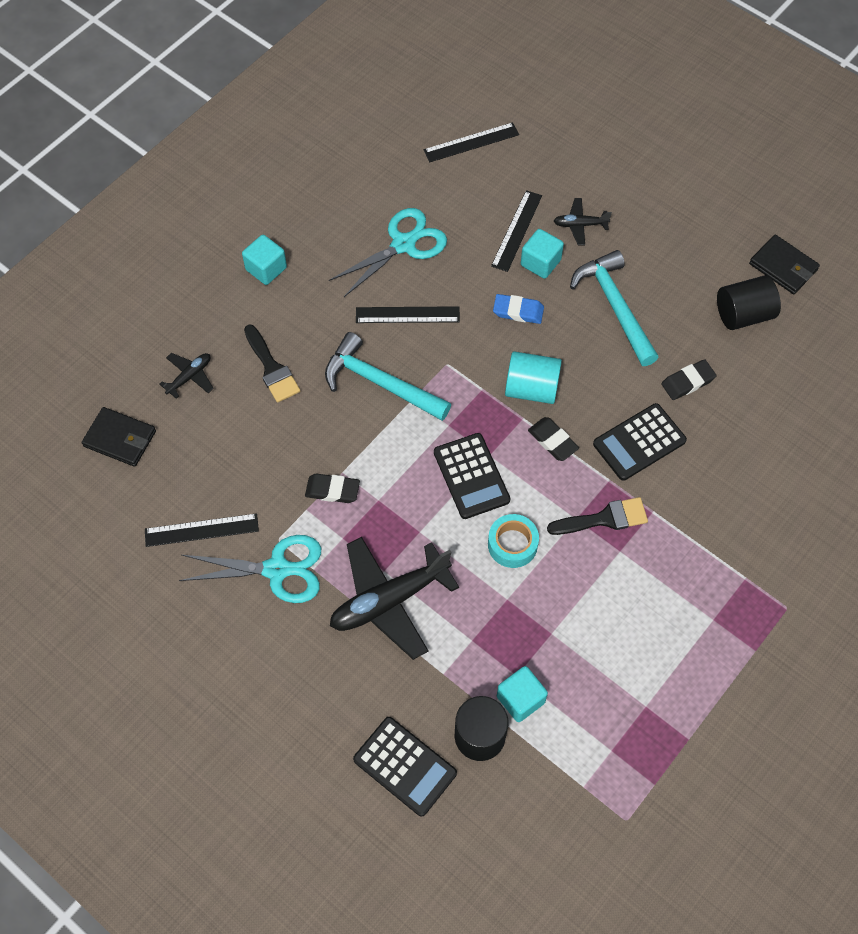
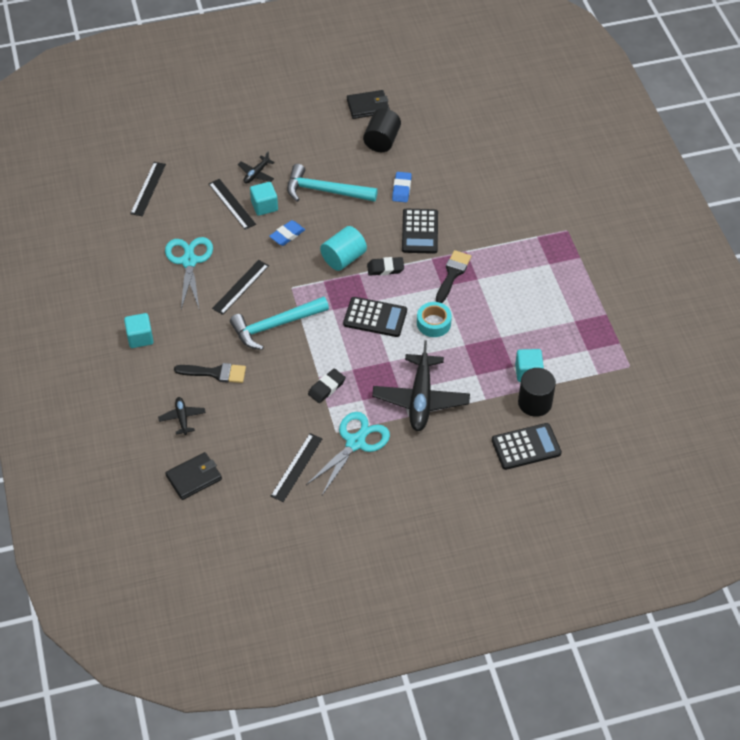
camera: 55 degrees left, 10 degrees down
(687, 382) = (401, 189): black eraser -> blue eraser

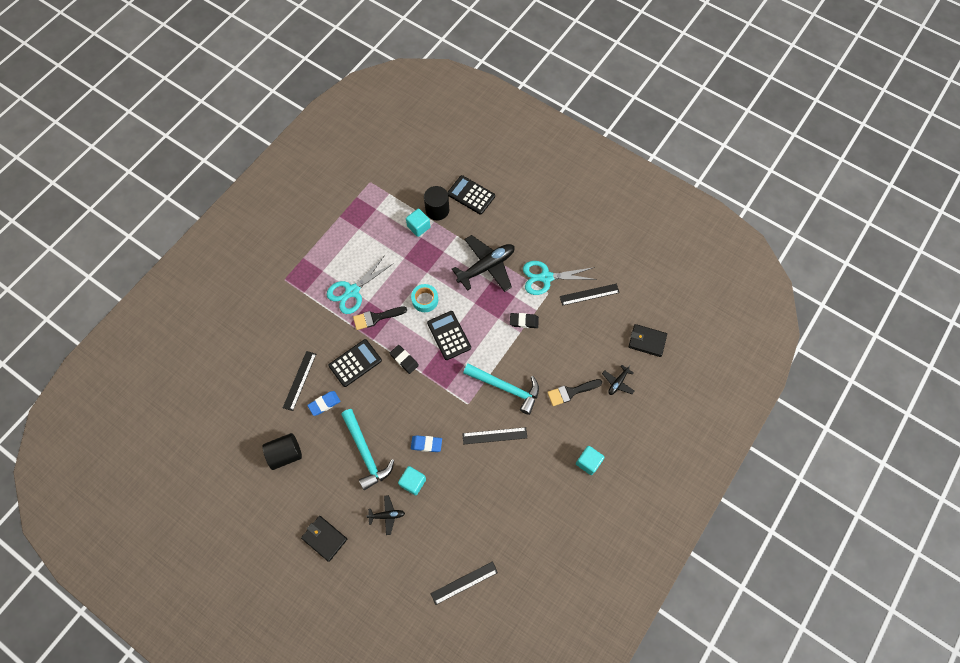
camera: 130 degrees left, 15 degrees up
(189, 261) = (503, 489): turquoise scissors -> turquoise scissors (352, 291)
(215, 373) = (571, 392): black brush -> black brush turned 75 degrees counterclockwise
(232, 204) = (429, 507): black ruler -> black ruler (299, 380)
(343, 258) = (417, 391): turquoise cylinder -> none
(368, 106) = (255, 493): black wallet -> black wallet (324, 538)

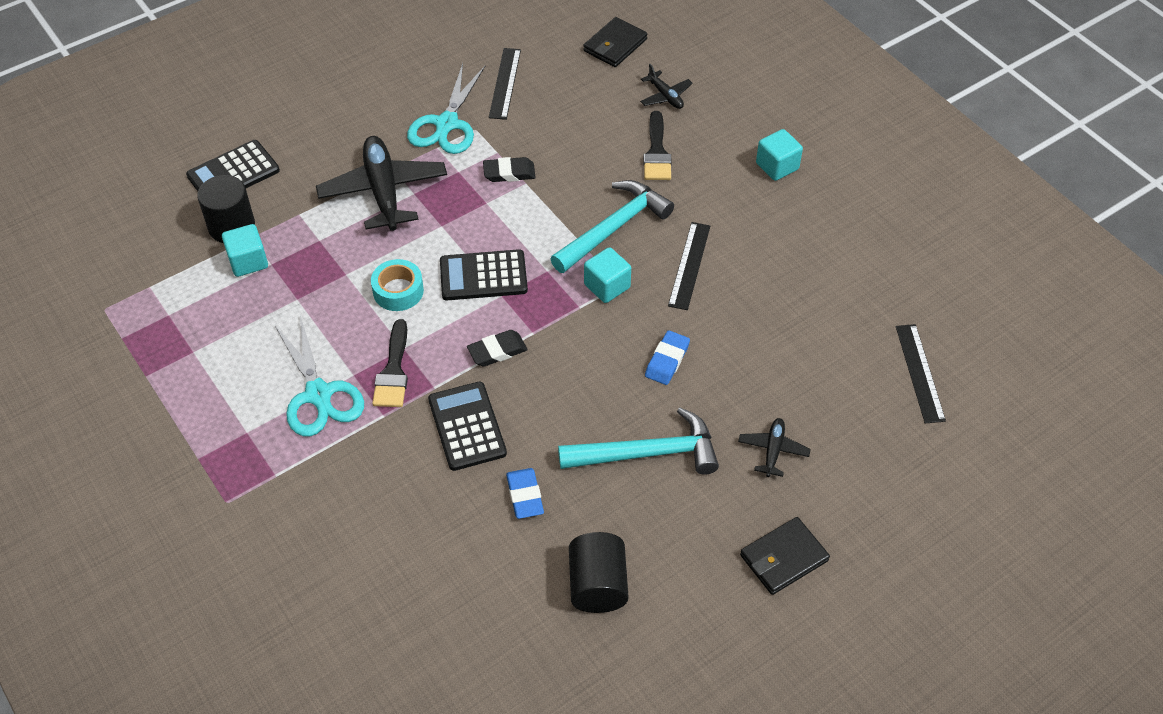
camera: 70 degrees left, 15 degrees down
(299, 380) = (458, 526): black ruler -> none
(413, 482) = (727, 397): turquoise cube -> turquoise cube (607, 286)
(524, 321) = (509, 173): black eraser -> black eraser turned 60 degrees clockwise

